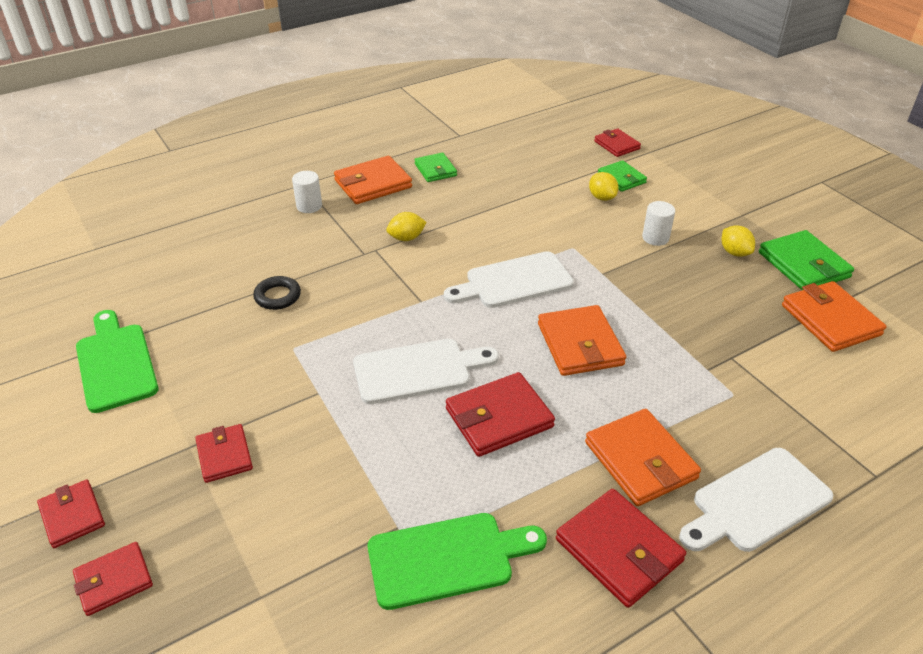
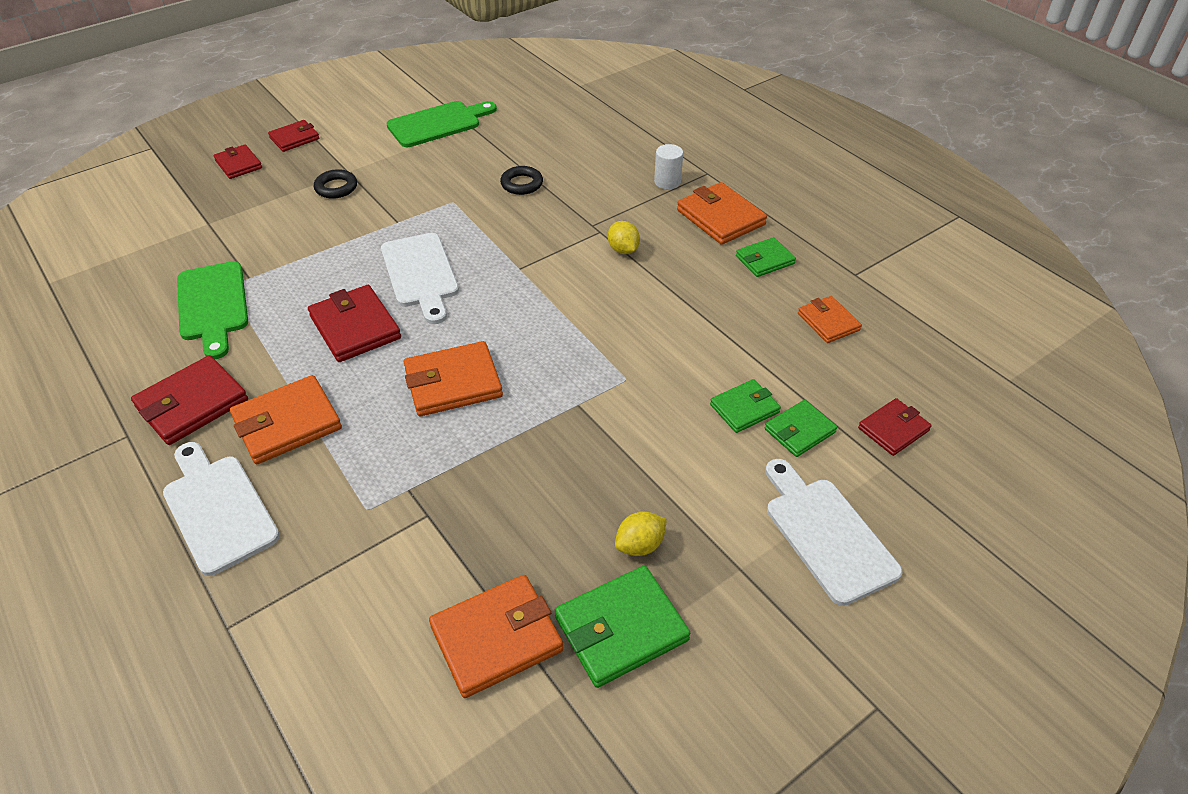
camera: 85 degrees right, 5 degrees up
(224, 455) = (336, 188): red wallet -> black ring
(512, 153) = (828, 322): none -> orange wallet
(513, 281) = (556, 331): white cutting board -> white cutting board (826, 534)
(602, 197) = (744, 408): yellow lemon -> green wallet
(655, 238) = (660, 459): white cylinder -> none

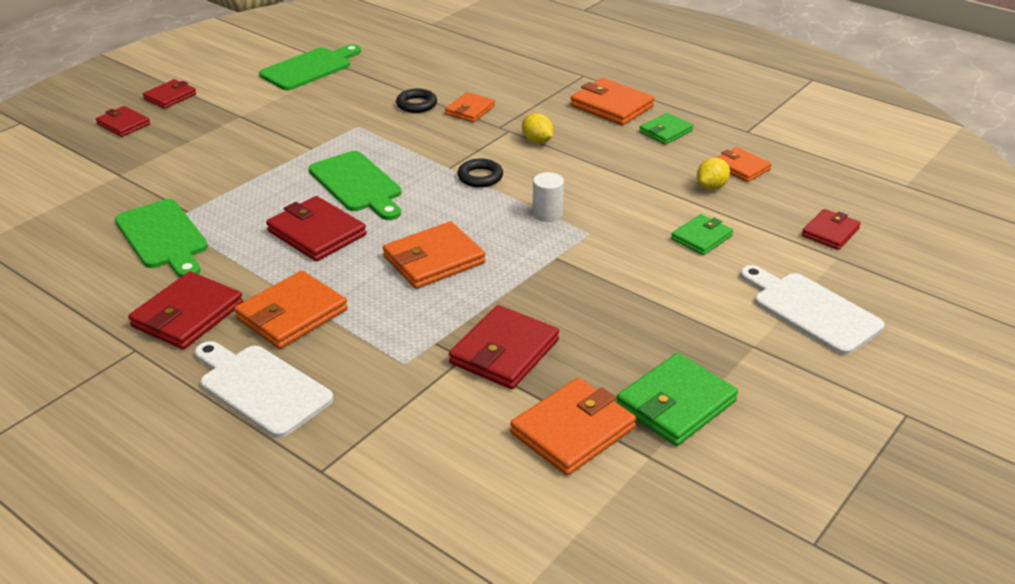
camera: 15 degrees left, 10 degrees down
(336, 188) = (236, 130): black ring -> black ring (480, 177)
(420, 274) = (357, 185): white cutting board -> green cutting board
(472, 517) = (504, 352): none -> red wallet
(571, 199) = (470, 110): none -> orange wallet
(640, 545) = (662, 345): yellow lemon -> yellow lemon (711, 187)
(667, 182) = (550, 86): white cylinder -> white cylinder (547, 214)
(799, 431) = (755, 245): green wallet -> none

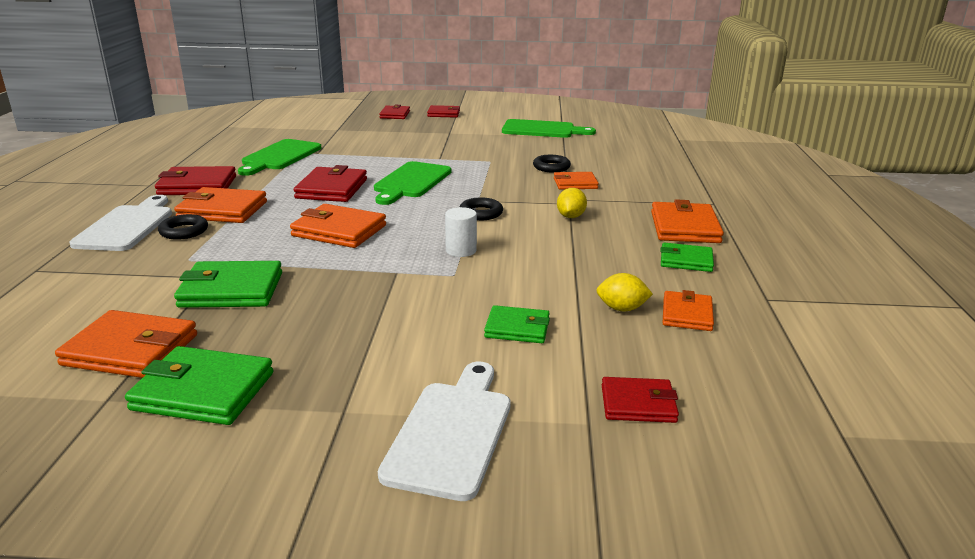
camera: 55 degrees right, 10 degrees down
(324, 351) = (184, 231): none -> black ring
(504, 352) = (231, 290): red wallet -> green wallet

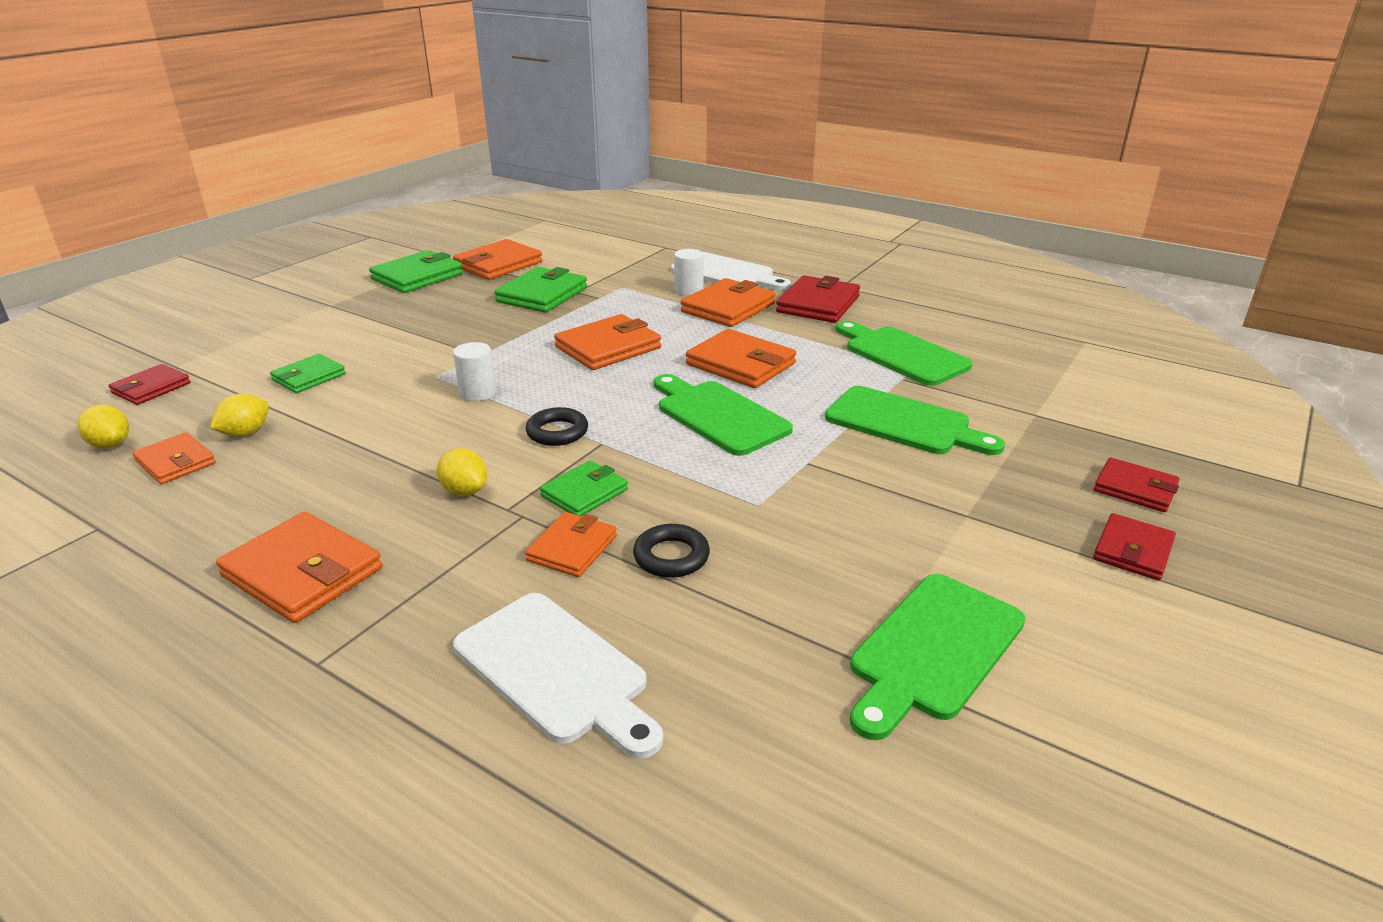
camera: 120 degrees right, 5 degrees up
(184, 231) = (688, 290): black ring -> white cylinder
(332, 189) = (740, 364): red wallet -> orange wallet
(374, 148) = (904, 423): none -> green cutting board
(452, 432) = (253, 326): white cutting board -> white cutting board (556, 671)
(686, 260) = (241, 520): green wallet -> green wallet (584, 493)
(719, 358) = (111, 444): none -> yellow lemon

